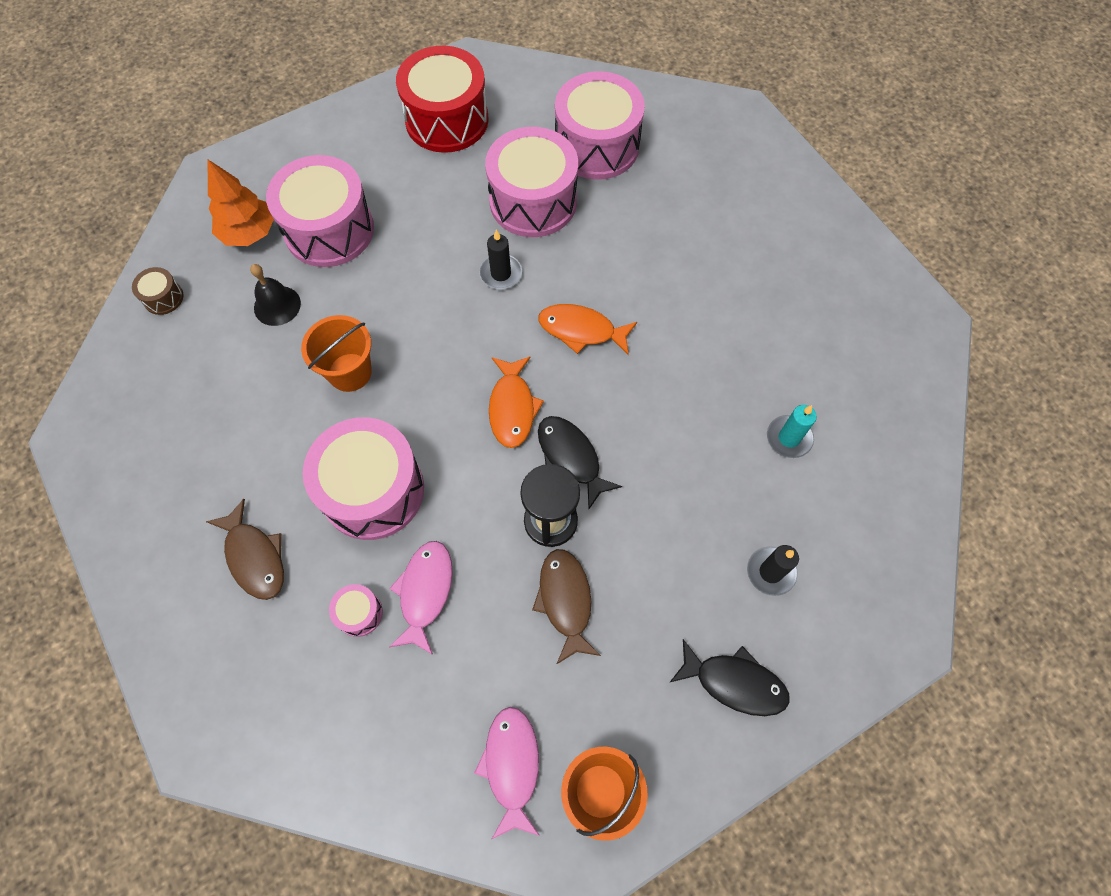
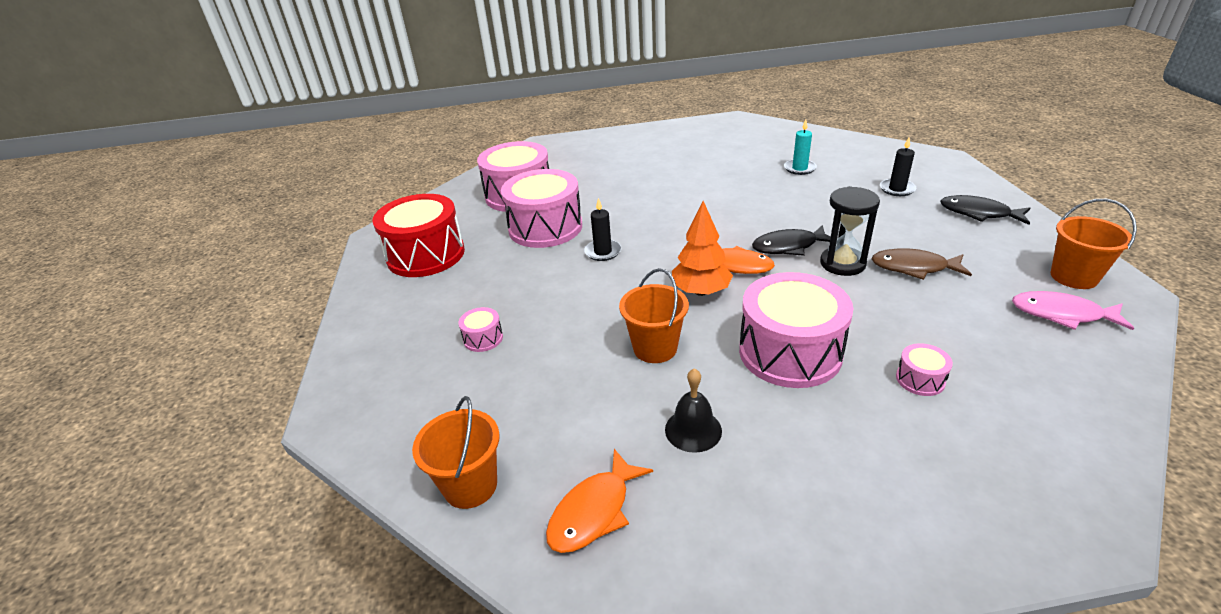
camera: 65 degrees left, 30 degrees down
(163, 298) = (470, 485): brown drum -> orange bucket
(249, 233) = (439, 397): orange tree -> orange tree (700, 291)
(254, 557) = (848, 448): brown fish -> none
(277, 305) = (547, 387): black bell -> black bell (693, 430)
(329, 230) = (483, 338): pink drum -> pink drum, size x0.42
(425, 592) = (901, 336): pink fish -> none
(581, 330) = (678, 225): orange fish -> orange fish (594, 511)
(734, 682) = (979, 213): black fish -> black fish turned 105 degrees counterclockwise

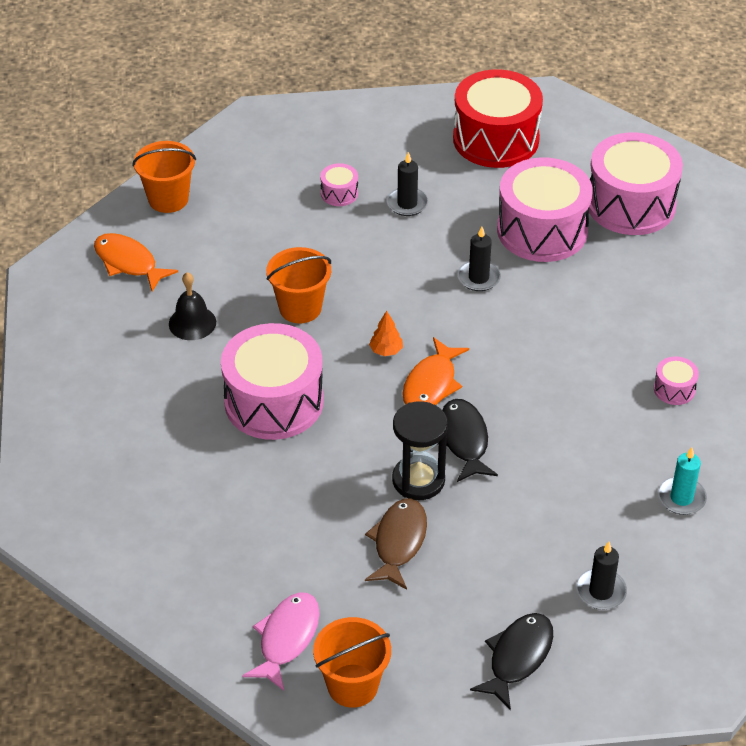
camera: 90 degrees right, 10 degrees up
(505, 295) = (407, 203): none -> black candle
(700, 291) = (386, 351): orange tree -> orange tree, size x0.51
(920, 379) = (216, 484): pink drum -> pink drum (674, 389)

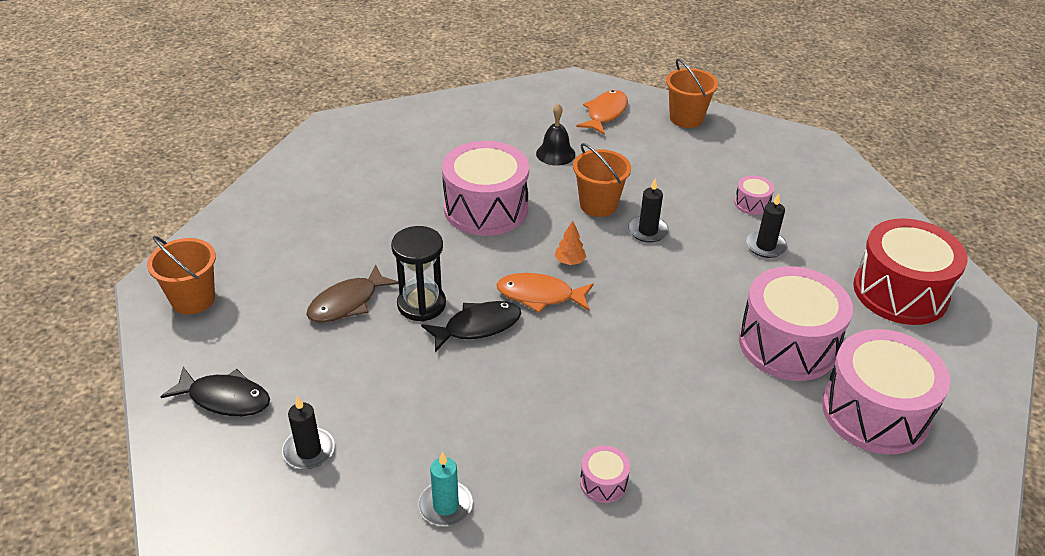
camera: 75 degrees right, 5 degrees down
(286, 638) = (239, 256): pink fish -> none
(398, 542) = (347, 303): brown fish -> brown fish turned 135 degrees clockwise
(478, 278) = (693, 307): black candle -> black candle (648, 231)

